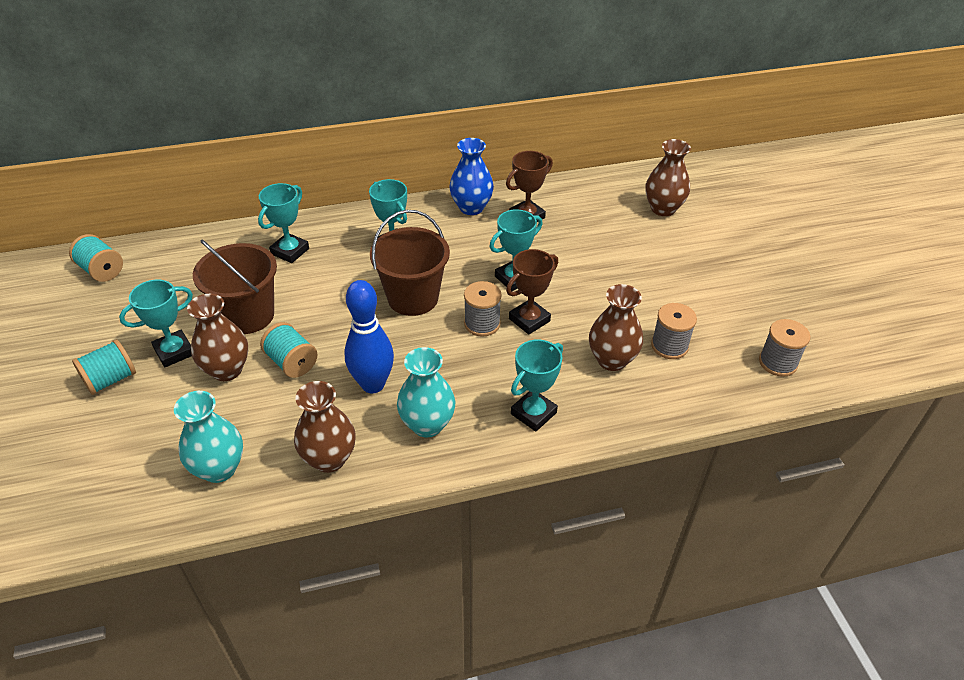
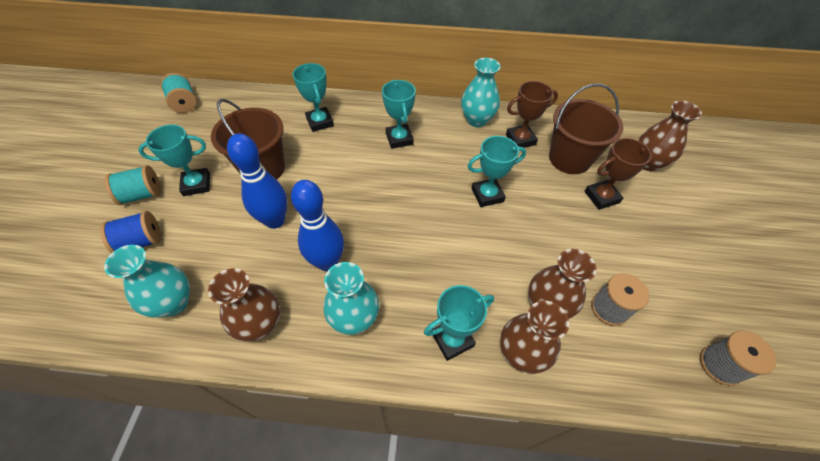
camera: 20 degrees right, 10 degrees up
(141, 425) = (141, 241): none -> blue spool
(227, 370) = (225, 212): brown vase -> brown vase (521, 353)
(290, 251) = (320, 122): turquoise trophy -> turquoise trophy turned 75 degrees counterclockwise
(291, 362) = (275, 220): turquoise spool -> blue bowling pin
(413, 298) = (395, 189): brown bucket -> brown bucket (569, 159)
(471, 208) = (476, 120): blue vase -> turquoise vase
(482, 324) = (442, 231): grey spool -> none
(529, 320) = (485, 240): brown trophy -> brown trophy (601, 197)

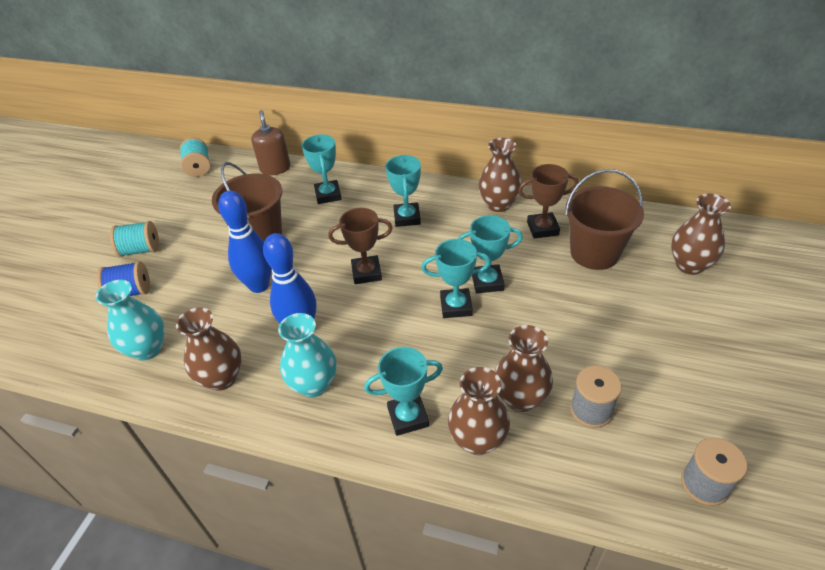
camera: 15 degrees right, 10 degrees down
(196, 184) = (193, 245): turquoise trophy -> turquoise trophy (456, 306)
(262, 99) = (275, 168): none -> brown soap dispenser
(476, 120) = (498, 204): turquoise vase -> brown vase
(601, 197) = (620, 296): brown trophy -> brown trophy (366, 273)

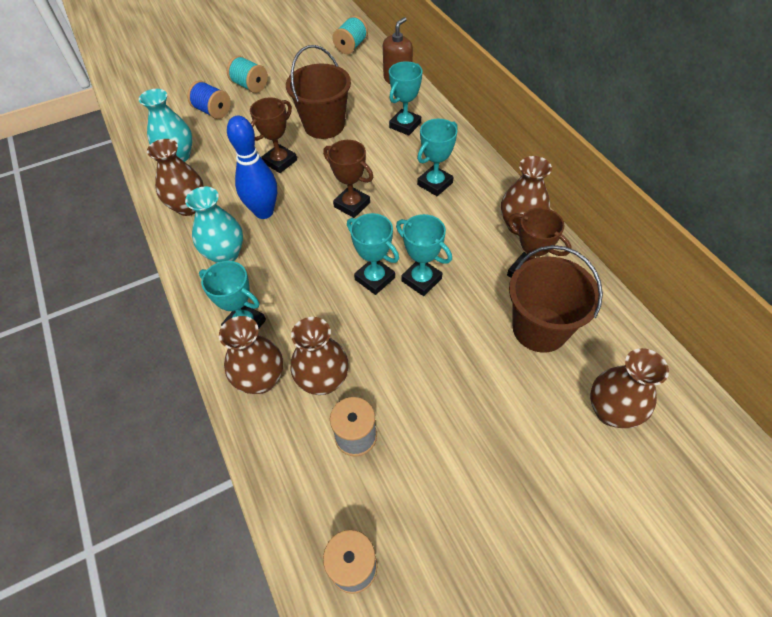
camera: 45 degrees right, 10 degrees up
(259, 285) = (280, 161): blue bowling pin -> brown trophy

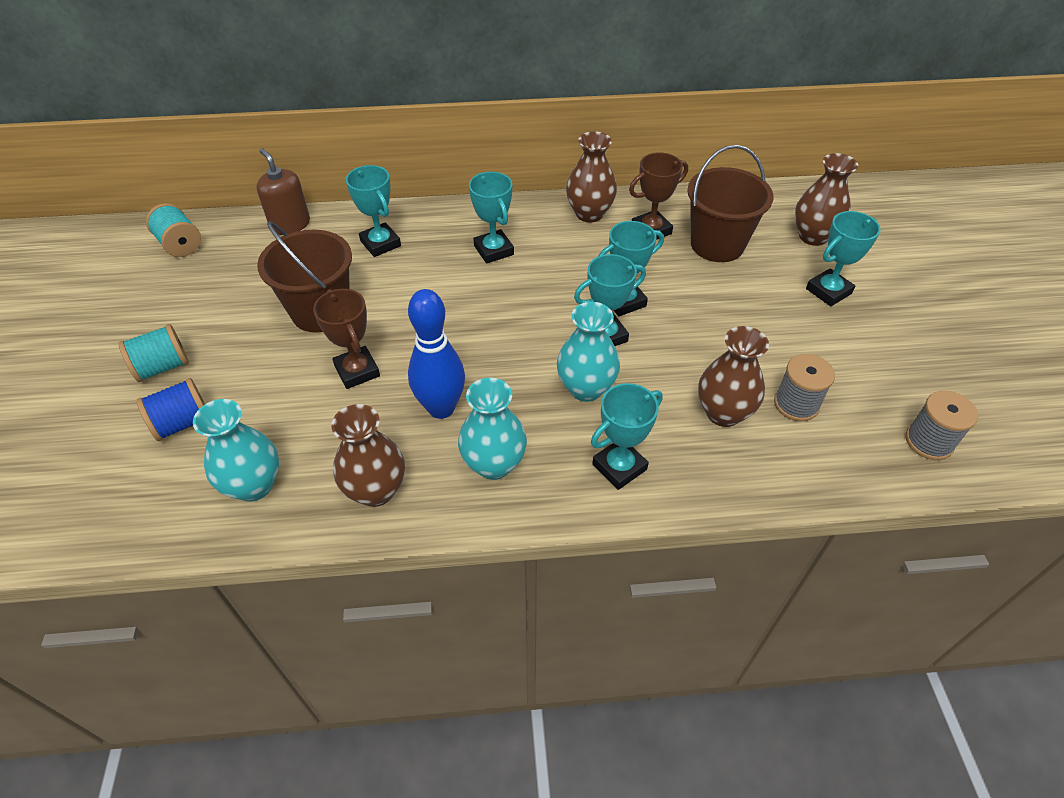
camera: 70 degrees left, 5 degrees down
(261, 380) = (704, 467): brown vase -> none
(313, 283) = (586, 388): none -> turquoise vase
(352, 205) = (482, 324): brown trophy -> none
(528, 440) = (828, 291): none -> turquoise trophy

